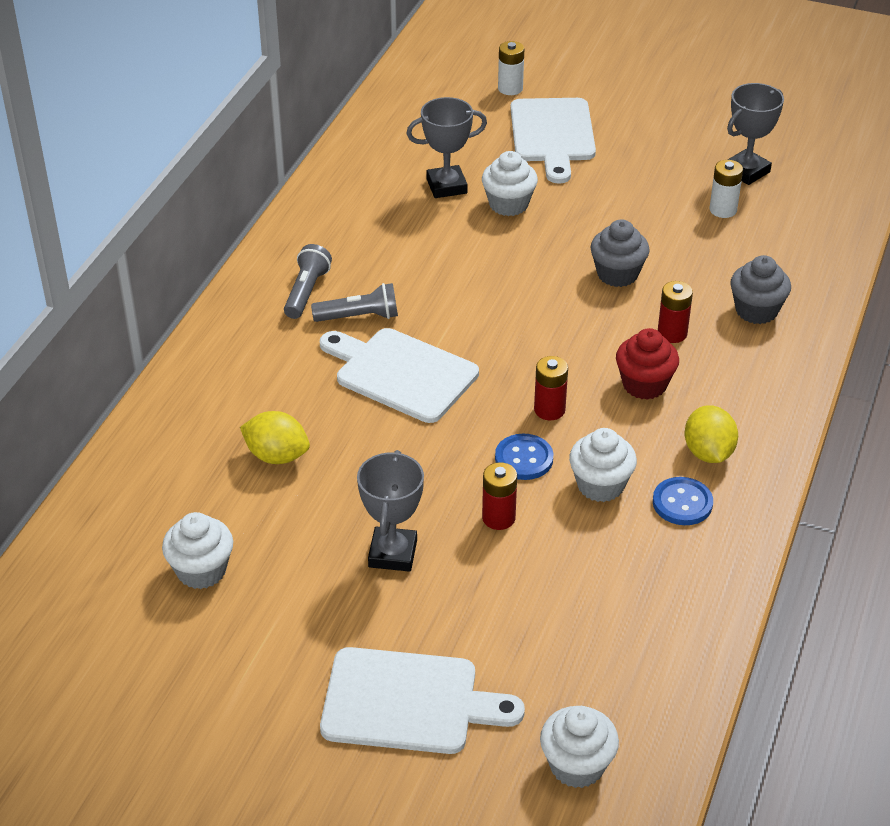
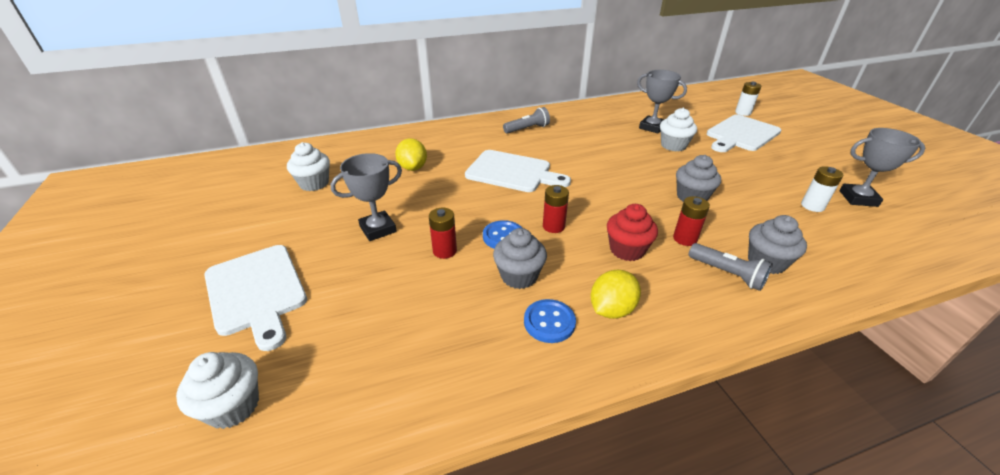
camera: 50 degrees right, 5 degrees down
(359, 316) = (532, 146): grey flashlight -> grey flashlight (727, 274)
(401, 373) = (512, 172): white cutting board -> white cutting board turned 120 degrees clockwise
(600, 485) = (519, 276): white cupcake -> grey cupcake

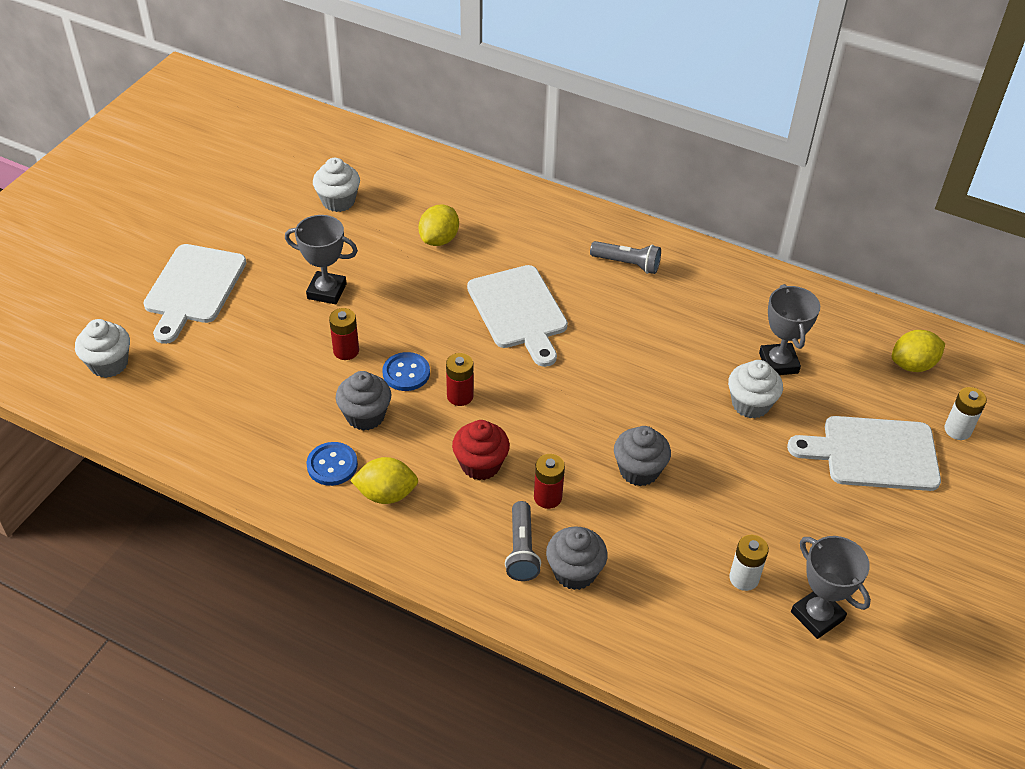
camera: 45 degrees right, 10 degrees up
(689, 103) = (912, 365): none -> yellow lemon

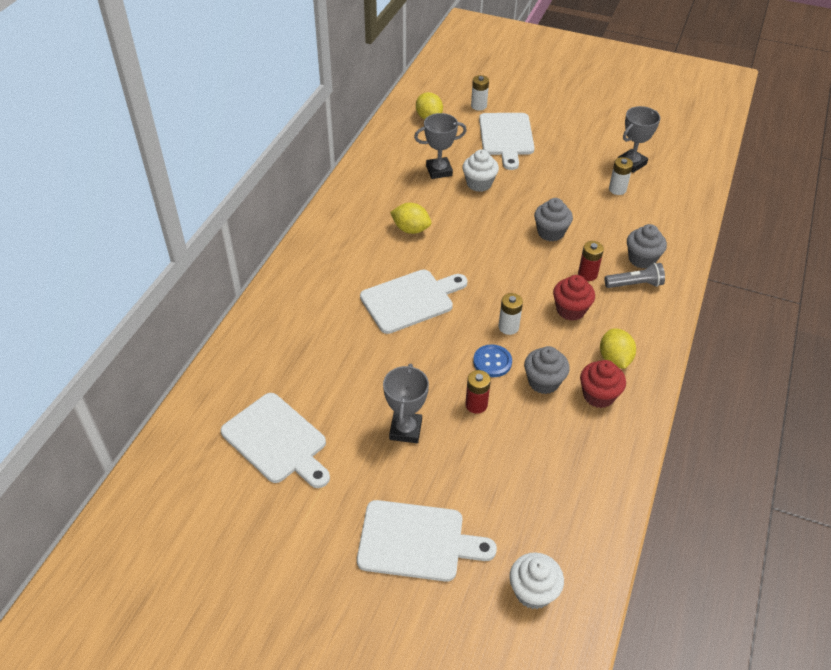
camera: 95 degrees left, 0 degrees up
(332, 465) = (598, 395): blue button -> red cupcake
(338, 201) = (277, 440): white cupcake -> white cutting board
(439, 239) = (328, 357): yellow lemon -> yellow lemon (411, 229)
(460, 396) = (508, 327): red battery -> white battery
(627, 264) = (348, 242): grey flashlight -> none

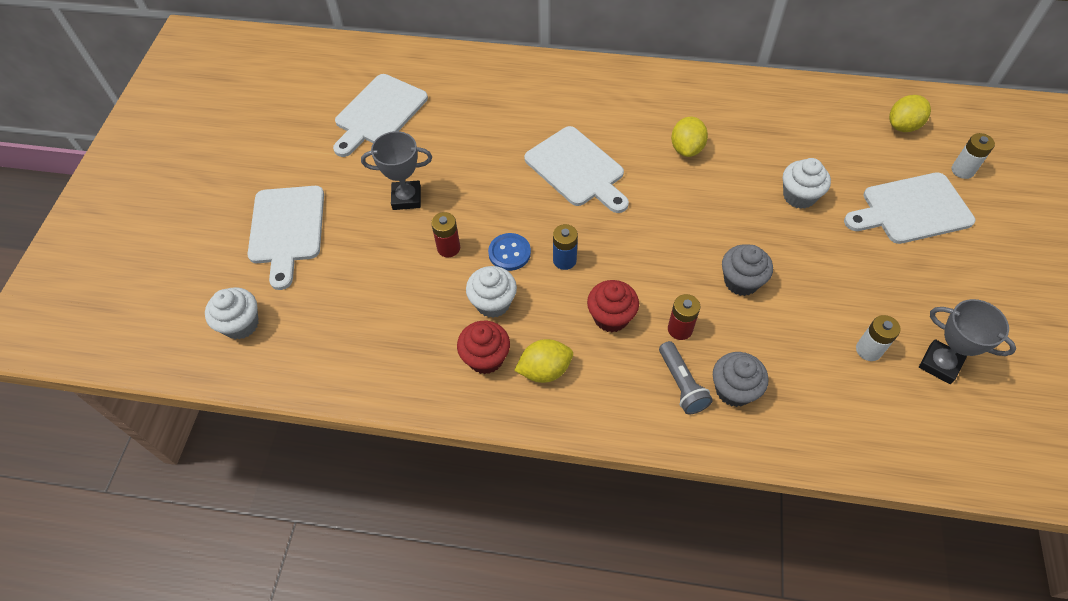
camera: 80 degrees right, 10 degrees up
(439, 171) = (803, 154): grey trophy -> none
(508, 327) = (564, 260): white battery -> blue battery
(543, 382) = (493, 303): grey cupcake -> white cupcake

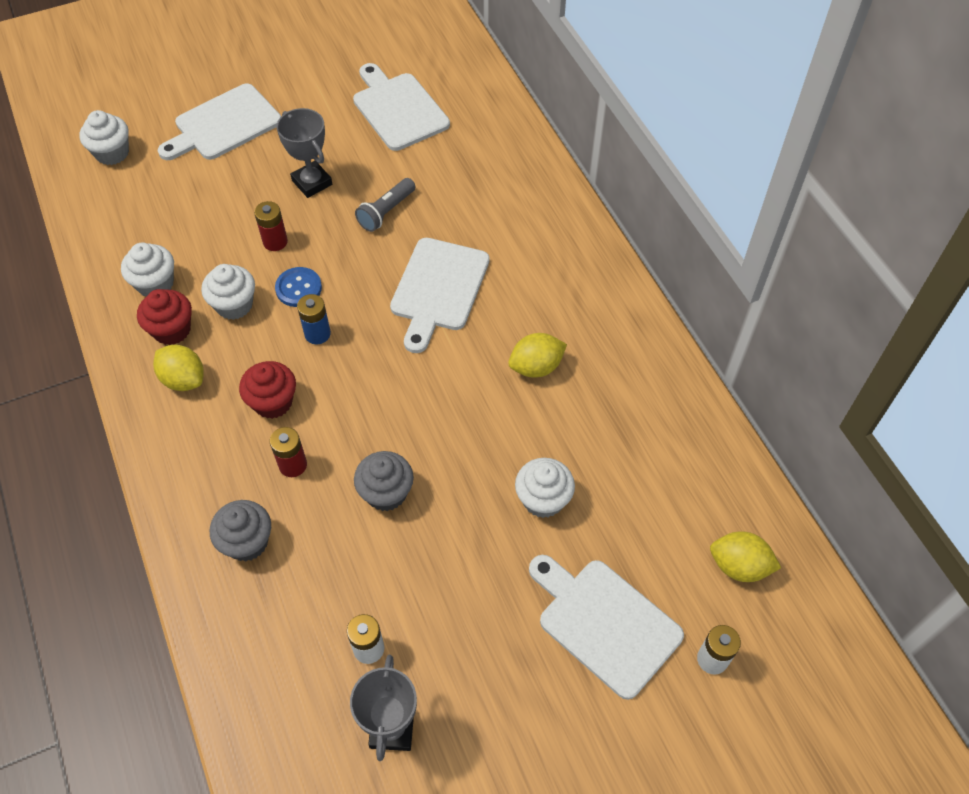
camera: 55 degrees right, 0 degrees up
(379, 113) = (398, 109): white cutting board -> white cutting board turned 60 degrees clockwise
(425, 350) = (155, 284): none -> white cupcake
(682, 384) = (229, 495): grey flashlight -> grey flashlight (386, 212)

